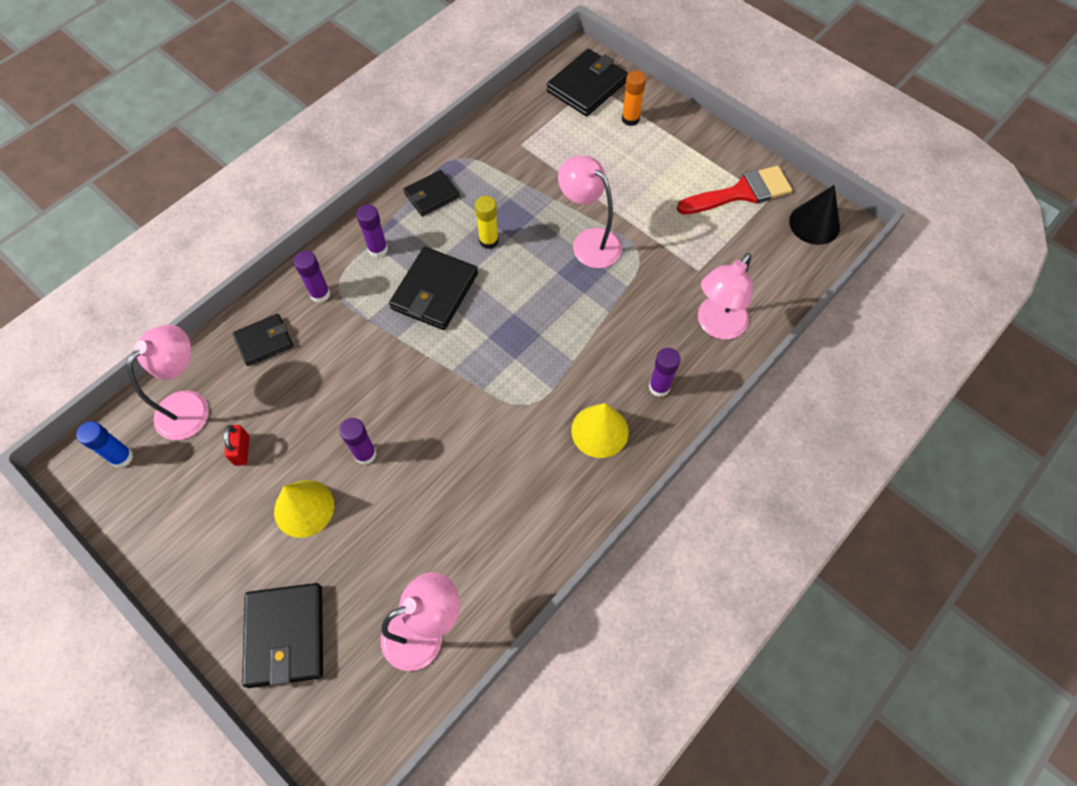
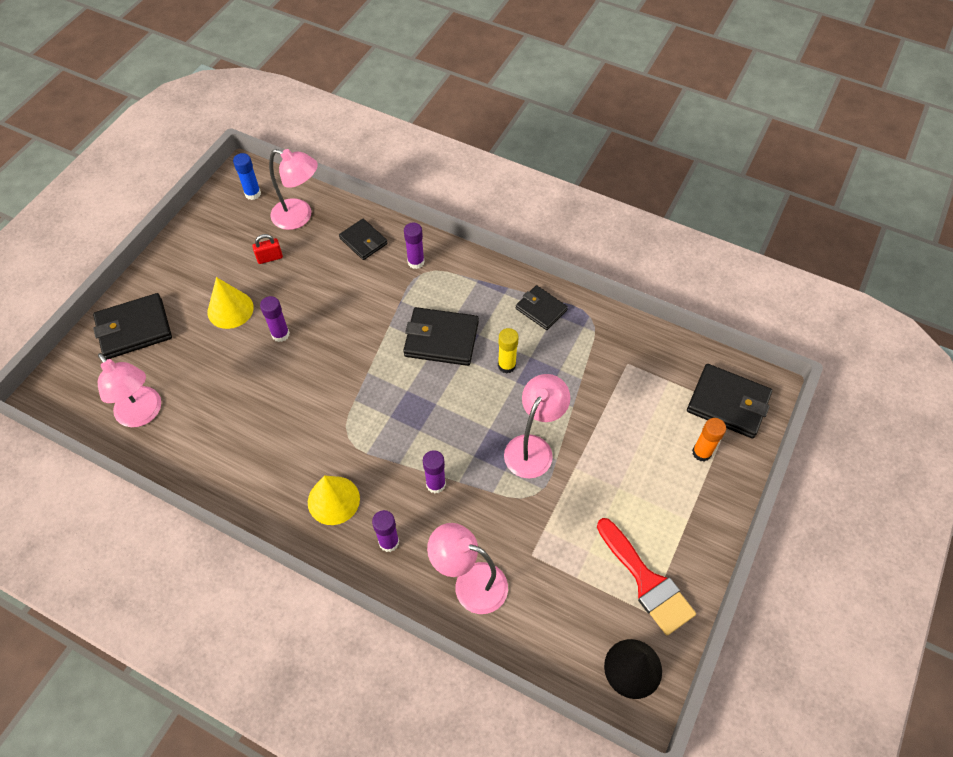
camera: 75 degrees right, 5 degrees down
(378, 249) = (471, 287): purple glue stick -> purple glue stick (435, 484)

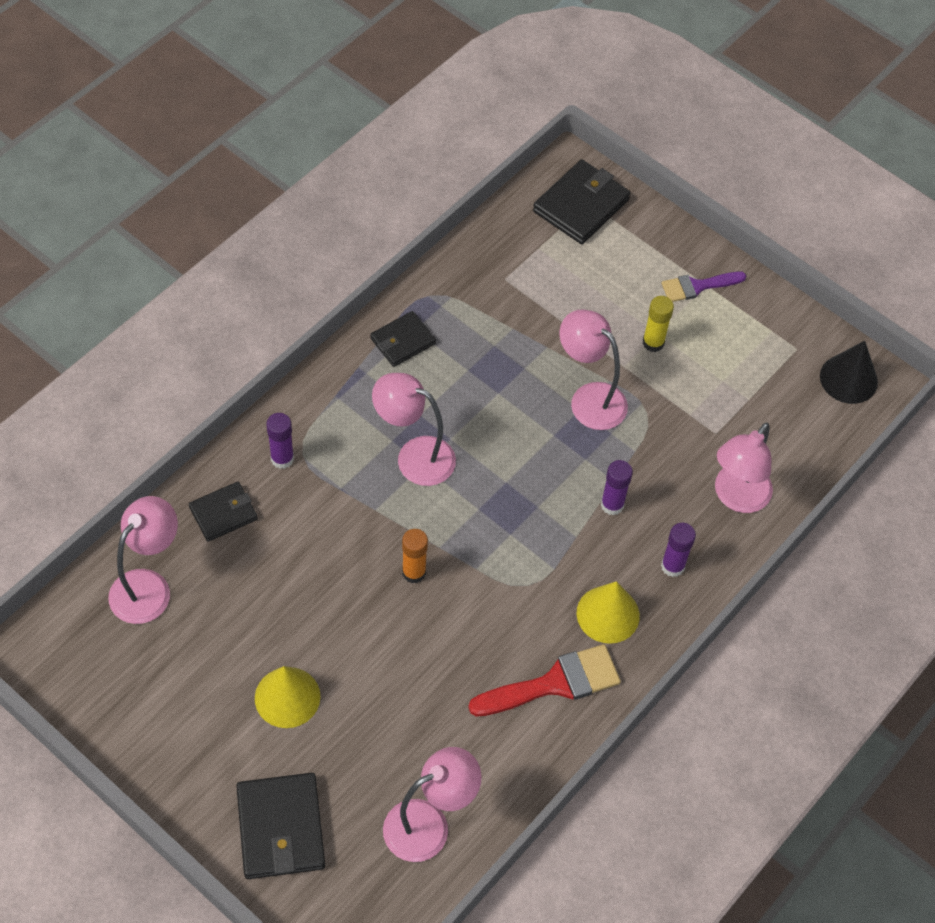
camera: 80 degrees left, 0 degrees up
(253, 194) = (78, 642): blue glue stick -> none
(270, 258) = (212, 635): red padlock -> none
(280, 334) = (350, 639): purple glue stick -> none
(441, 339) = (414, 456): black wallet -> pink lamp
(506, 365) = (473, 397): yellow glue stick -> yellow glue stick (653, 343)
(646, 581) = (764, 341): red brush -> red brush (554, 683)
(683, 512) = (697, 286): none -> purple brush
(701, 452) = (634, 248): orange glue stick -> orange glue stick (414, 572)

